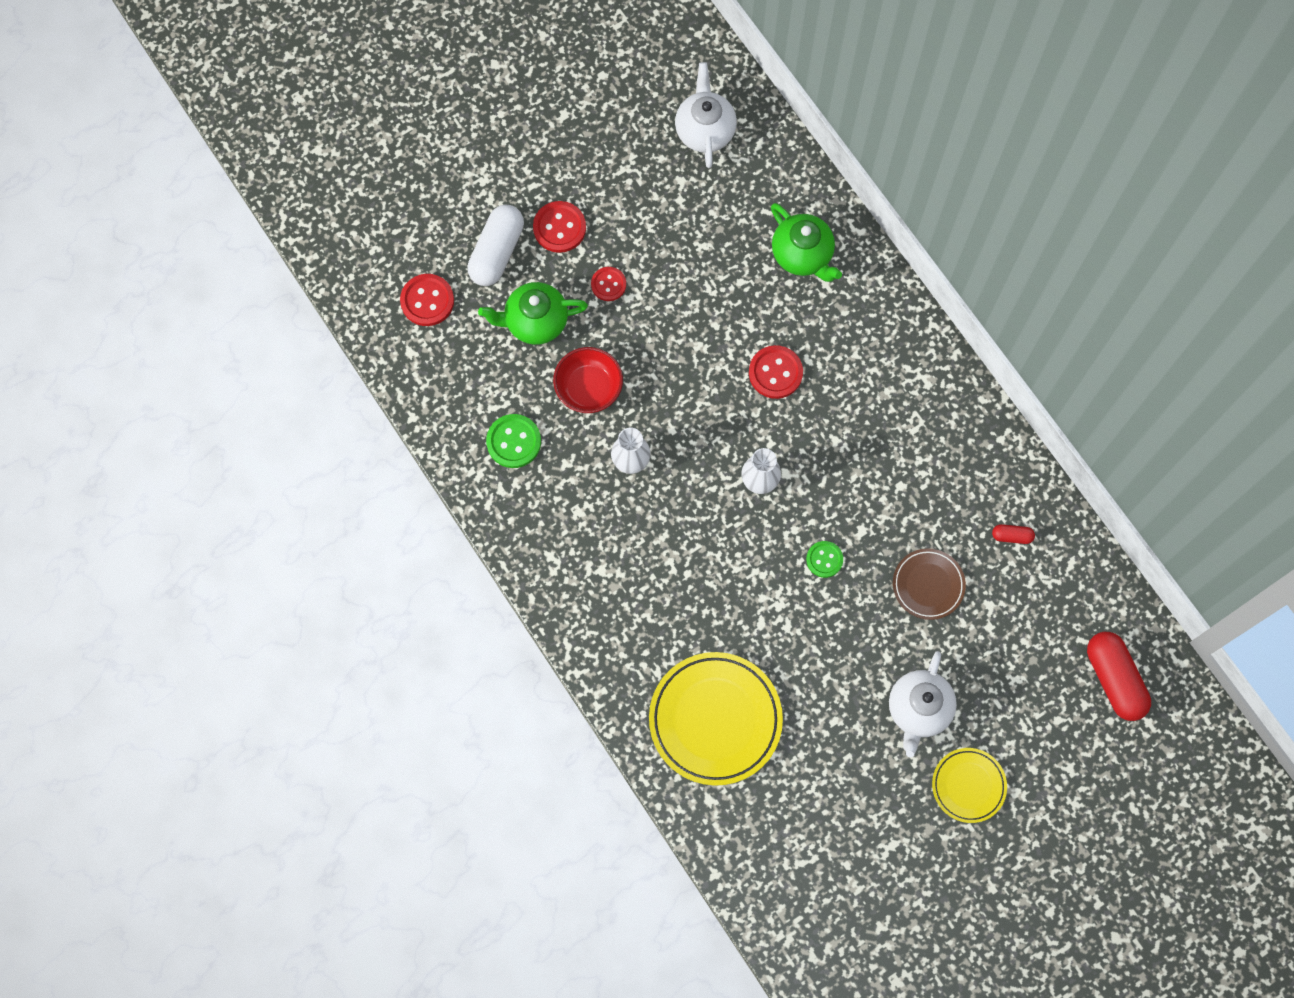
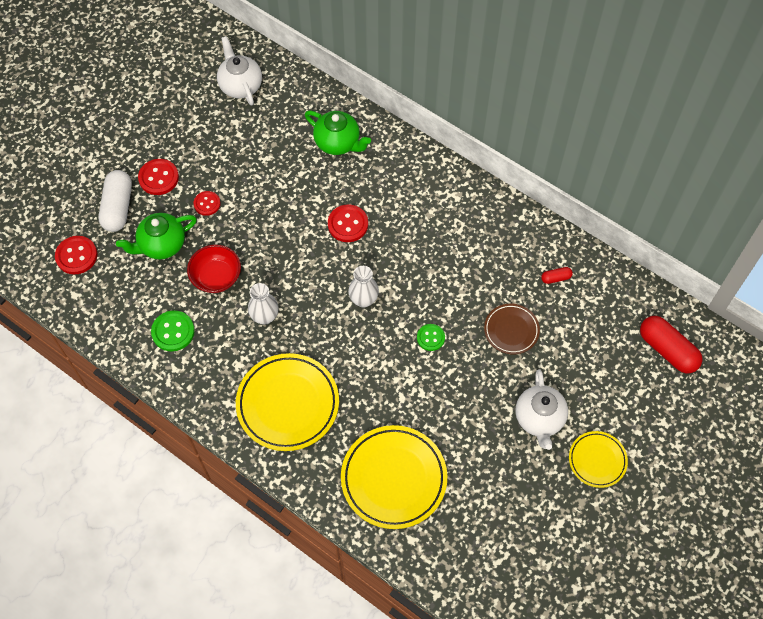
camera: 20 degrees left, 10 degrees down
(621, 583) = (288, 404): none -> yellow plate

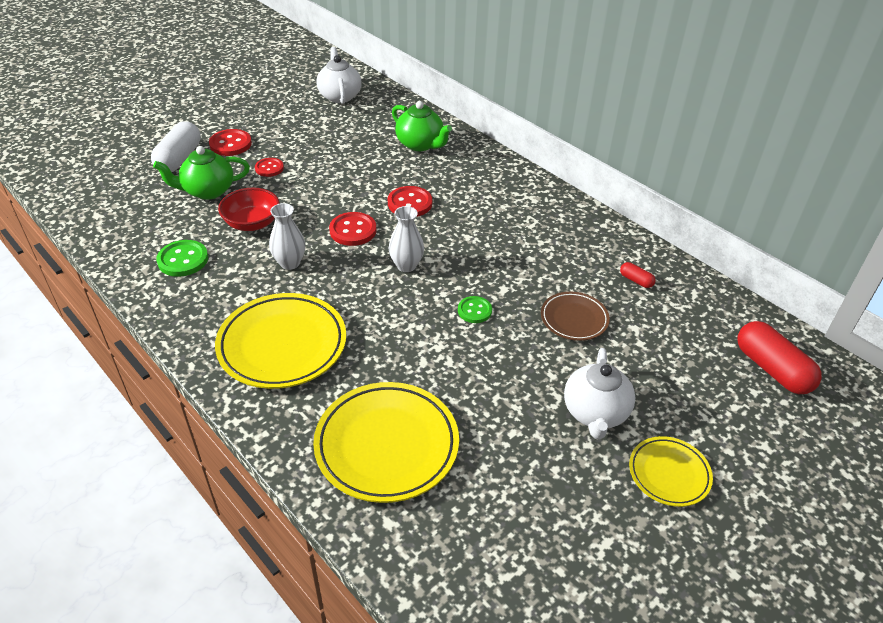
camera: 10 degrees right, 20 degrees down
(76, 256) = (117, 186): red button -> red button (353, 230)
(556, 278) = (636, 280): red capsule -> red capsule turned 45 degrees clockwise

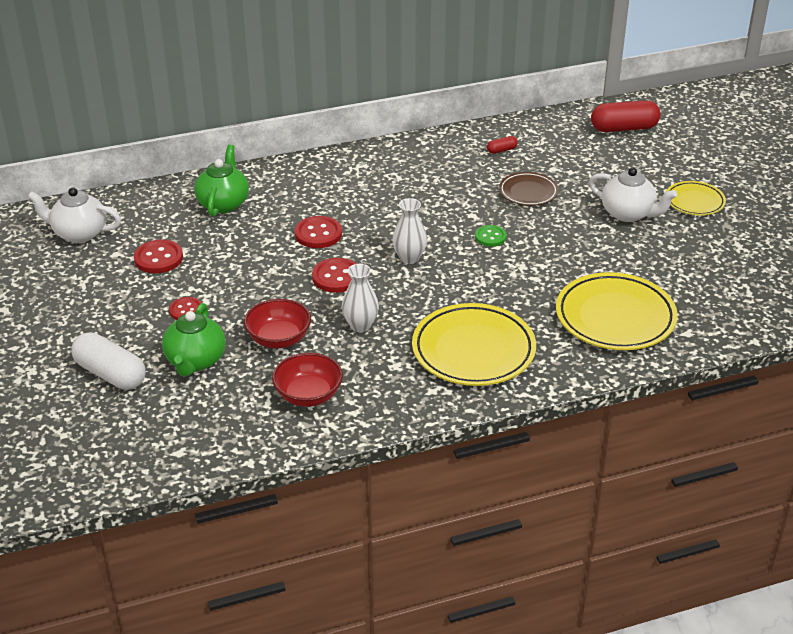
camera: 65 degrees left, 5 degrees down
(183, 260) = (308, 395): green button -> red bowl
(230, 144) = (112, 330): red button -> red button (158, 258)
(420, 144) = (223, 203): green teapot -> green teapot turned 60 degrees counterclockwise

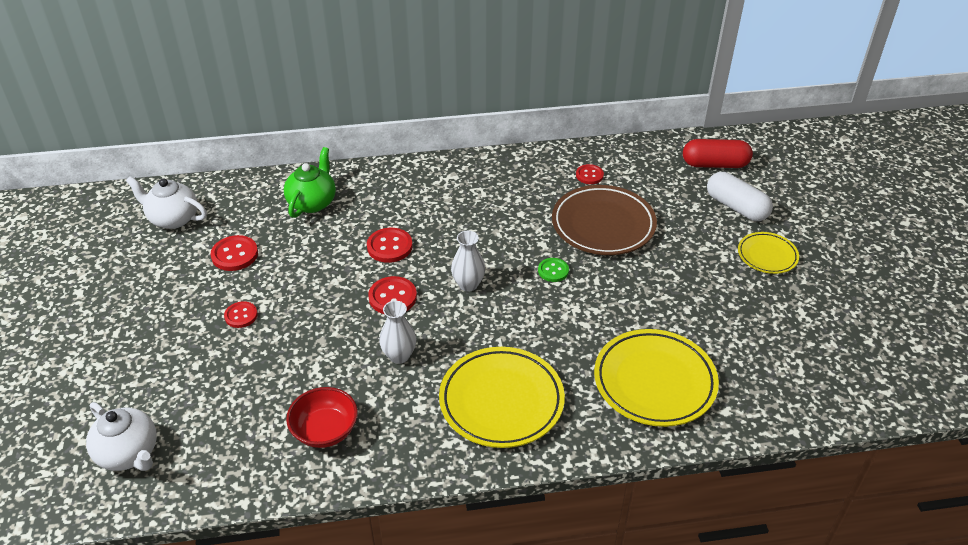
camera: 10 degrees right, 5 degrees up
(111, 374) = (148, 378): white capsule -> white capsule (736, 207)
(195, 361) = (231, 374): green teapot -> none
(279, 339) = (317, 360): red bowl -> none
(501, 150) = (589, 175): red capsule -> red button
(528, 192) = (603, 225): brown plate -> brown plate, size x1.80
(628, 213) = (697, 261): white teapot -> white teapot (129, 453)

